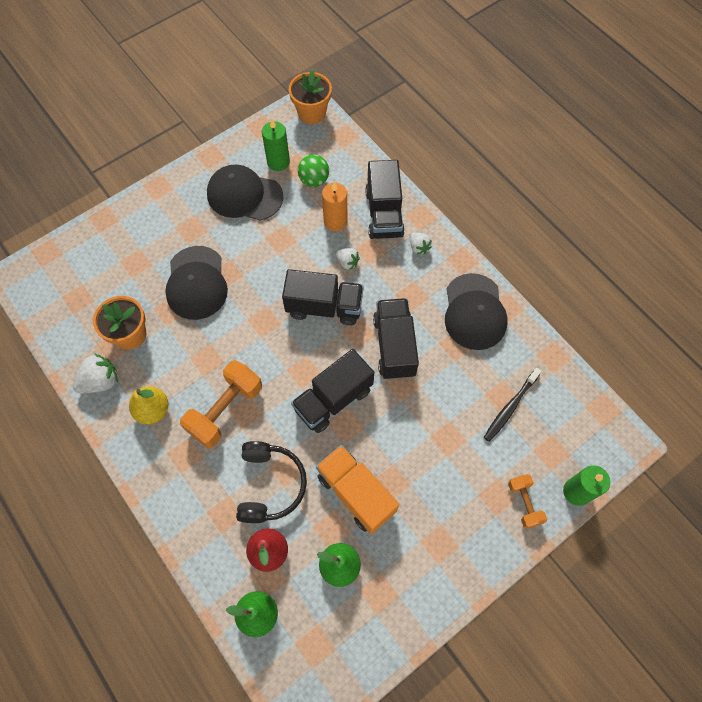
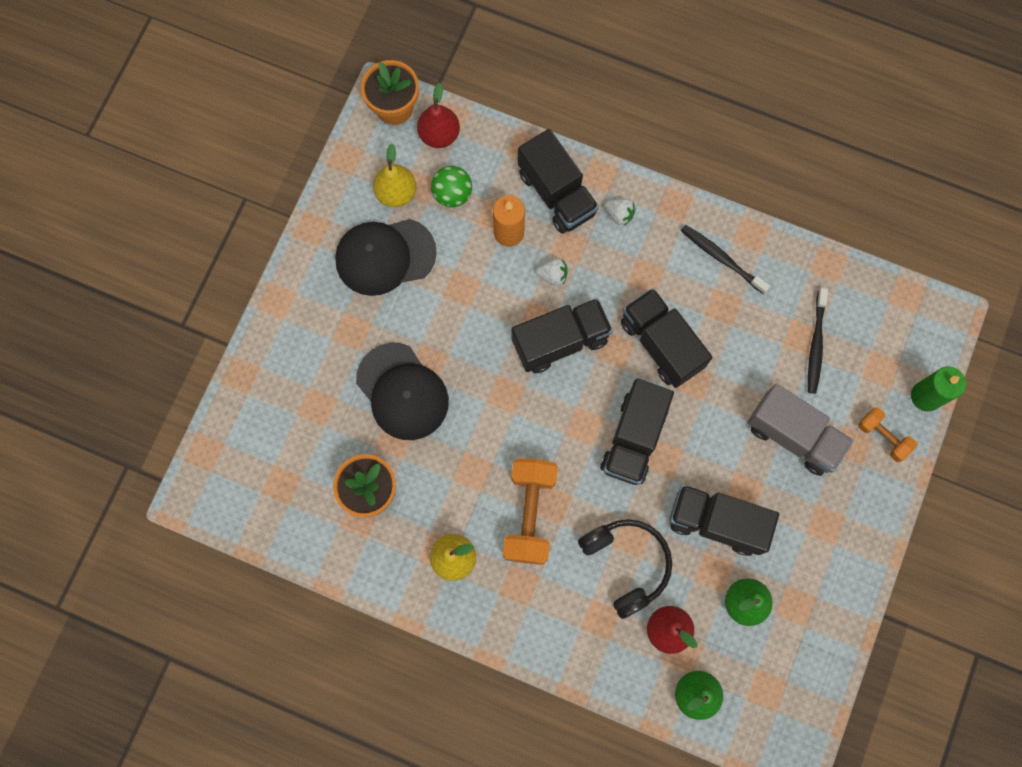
camera: 30 degrees left, 10 degrees up
(101, 381) = (375, 560): white strawberry -> none
(278, 162) = (396, 193): green candle -> yellow pear
(329, 142) = (439, 135): none -> red pear
(356, 493) = (716, 522): orange truck -> black truck
(454, 463) = (793, 435): none -> grey truck
(474, 312) = (721, 258): black cap -> black toothbrush

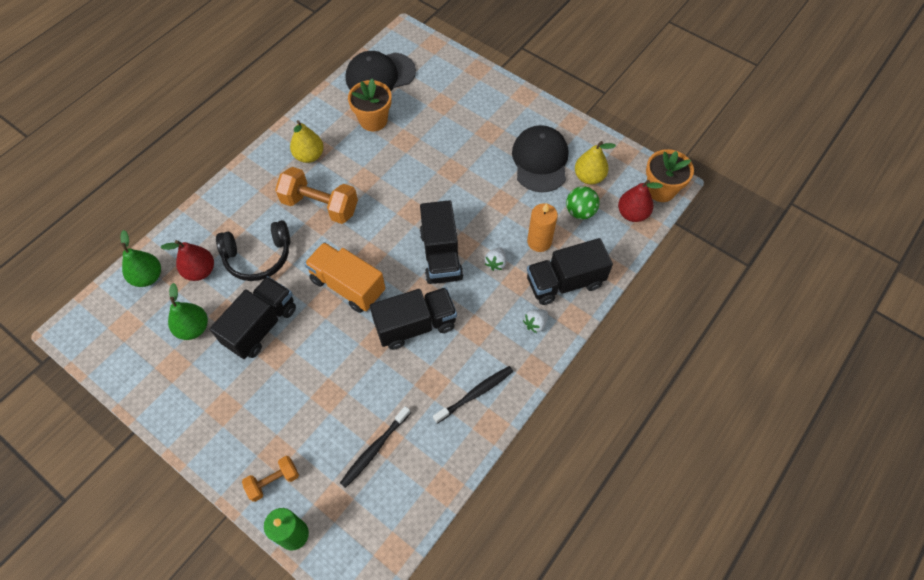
camera: 105 degrees right, 15 degrees down
(402, 392) = (436, 151): black cap -> black cap (380, 75)
(634, 438) = (348, 286): black truck -> orange truck
(793, 435) = (304, 405): grey truck -> none
(815, 345) = (374, 449): black toothbrush -> black toothbrush turned 75 degrees counterclockwise

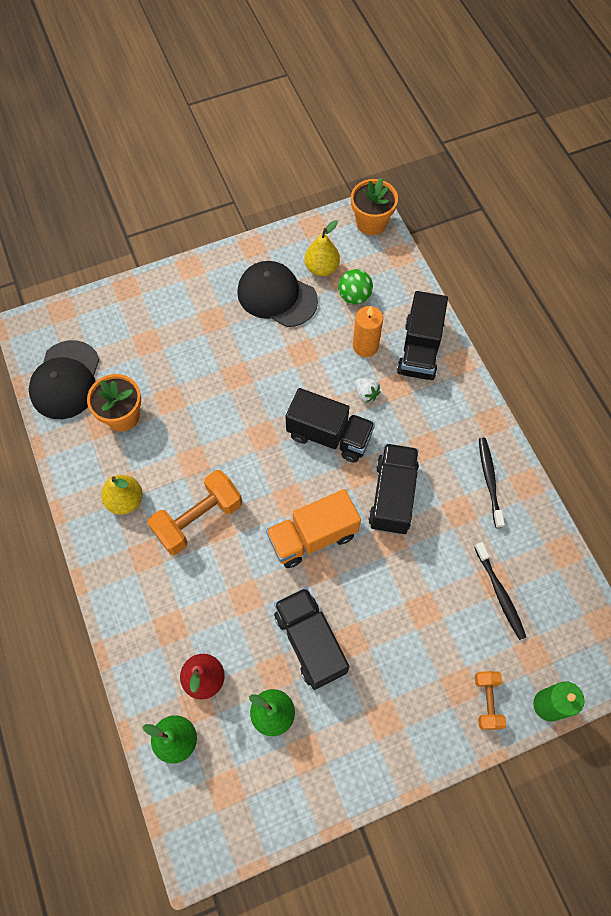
camera: 60 degrees left, 5 degrees up
(258, 257) = (223, 609): black headphones -> none
(535, 324) = (447, 395): white strawberry -> none
(632, 214) = (382, 258): red pear -> none

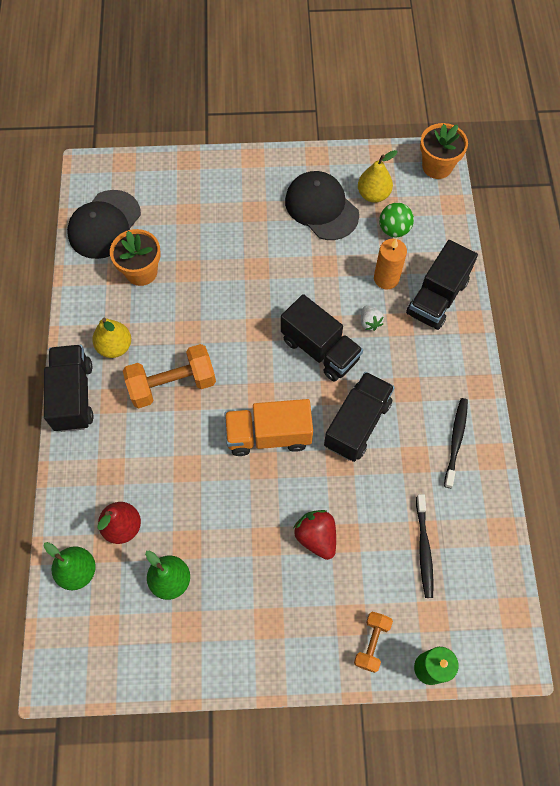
camera: 20 degrees right, 0 degrees up
(310, 642) = (229, 529): black truck -> black truck (73, 396)
(396, 619) = (316, 537): none -> red strawberry

